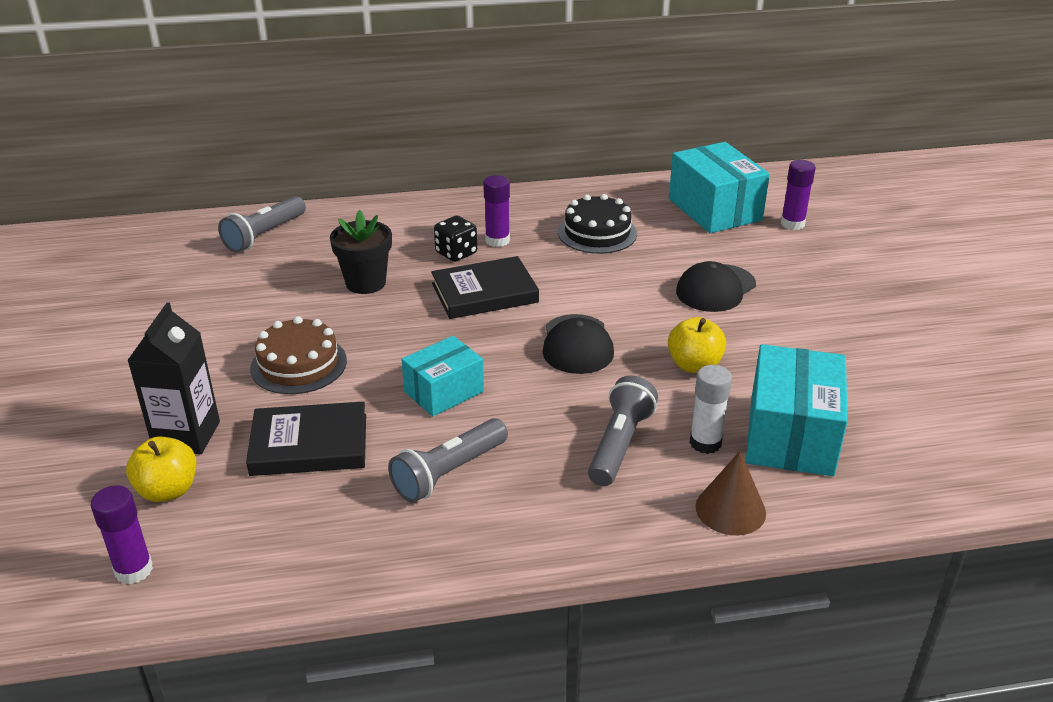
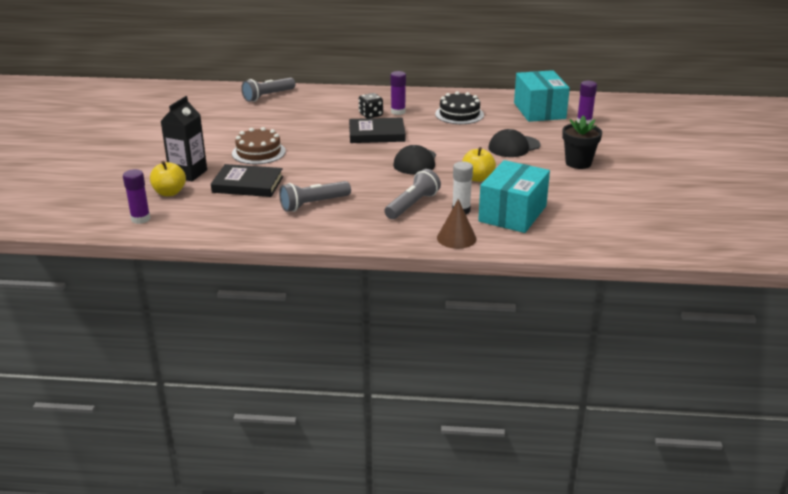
camera: 15 degrees right, 5 degrees down
(365, 283) = (312, 122): black flower pot -> black flower pot (578, 163)
(444, 392) = (329, 172): turquoise box -> none

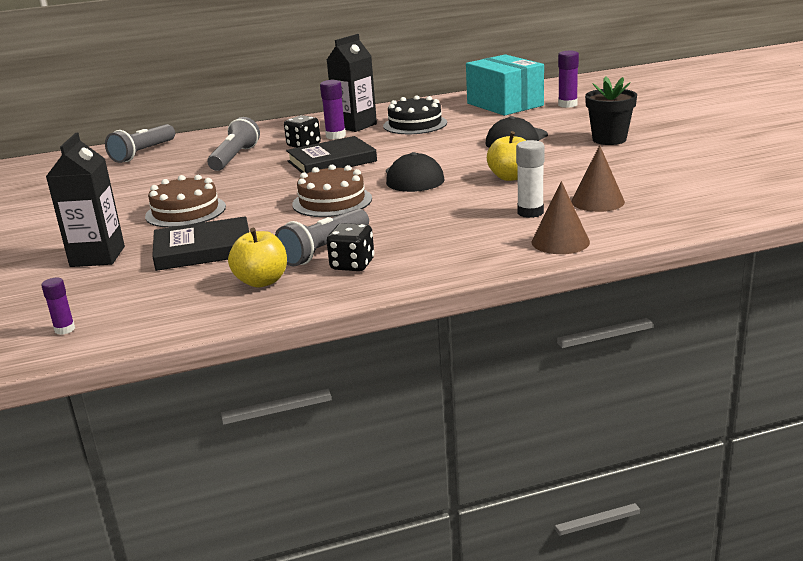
camera: 20 degrees left, 5 degrees down
(140, 219) = (65, 329): purple glue stick -> purple glue stick, size x0.62
(169, 192) = (87, 286): yellow apple -> yellow apple (262, 281)
(320, 219) = (352, 265): none -> black dice
(349, 168) = (332, 201): none -> brown cake
(412, 205) = (461, 221): grey flashlight -> grey flashlight (235, 158)
(418, 105) = (355, 126): none -> black carton
(513, 214) = (597, 201): turquoise box -> brown cone

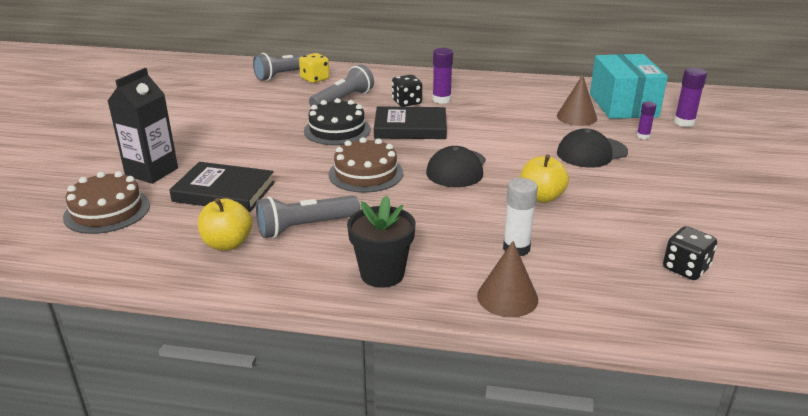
camera: 25 degrees right, 5 degrees up
(65, 329) = (58, 238): purple glue stick -> purple glue stick (643, 136)
(181, 149) = (315, 79): none -> yellow dice
(185, 211) = (253, 146): brown cake -> brown cake (107, 211)
(352, 265) = (309, 253): black dice -> black dice (685, 269)
(355, 126) = (468, 92): black carton -> none
(415, 124) = (519, 106): black cake -> black cake (337, 130)
(597, 201) = (593, 258): brown cone -> brown cone (576, 117)
(609, 139) = (683, 180): black flower pot -> black flower pot (382, 274)

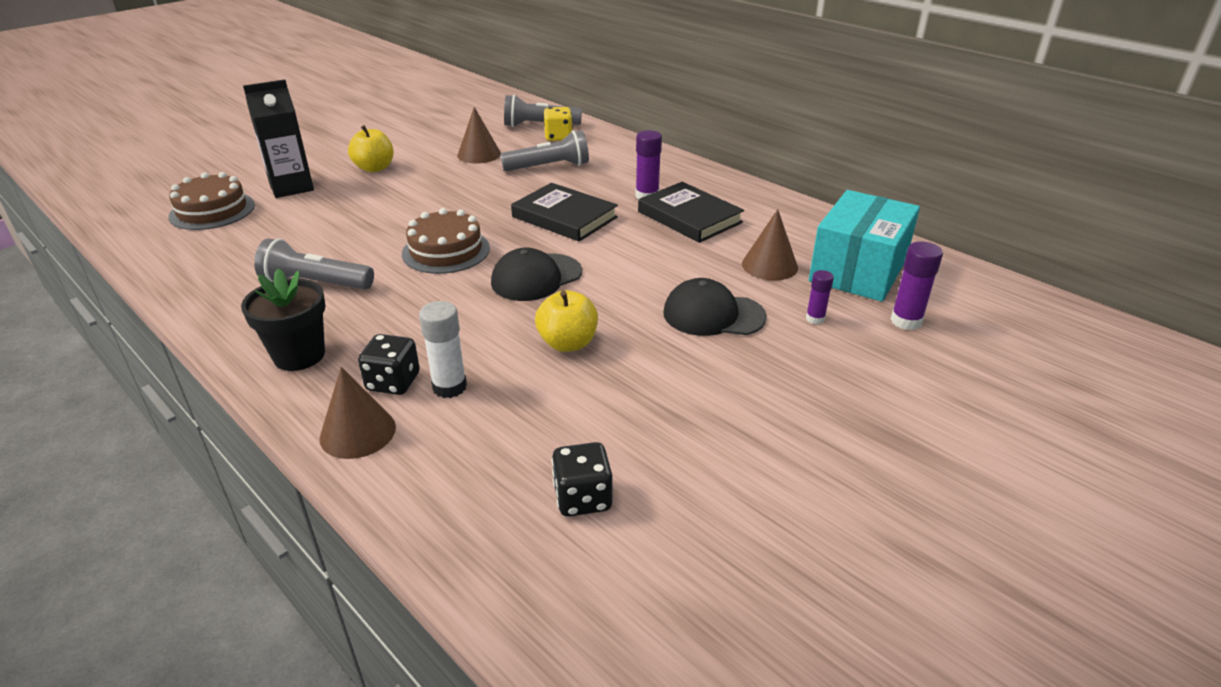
camera: 35 degrees right, 5 degrees up
(224, 192) = (311, 225): black book -> black book (689, 217)
(227, 244) = (240, 273): yellow apple -> yellow apple (374, 168)
(274, 105) = (479, 154): none -> brown cone
(337, 130) = (493, 197): black cake -> none
(406, 102) = (606, 188): black dice -> black dice (393, 382)

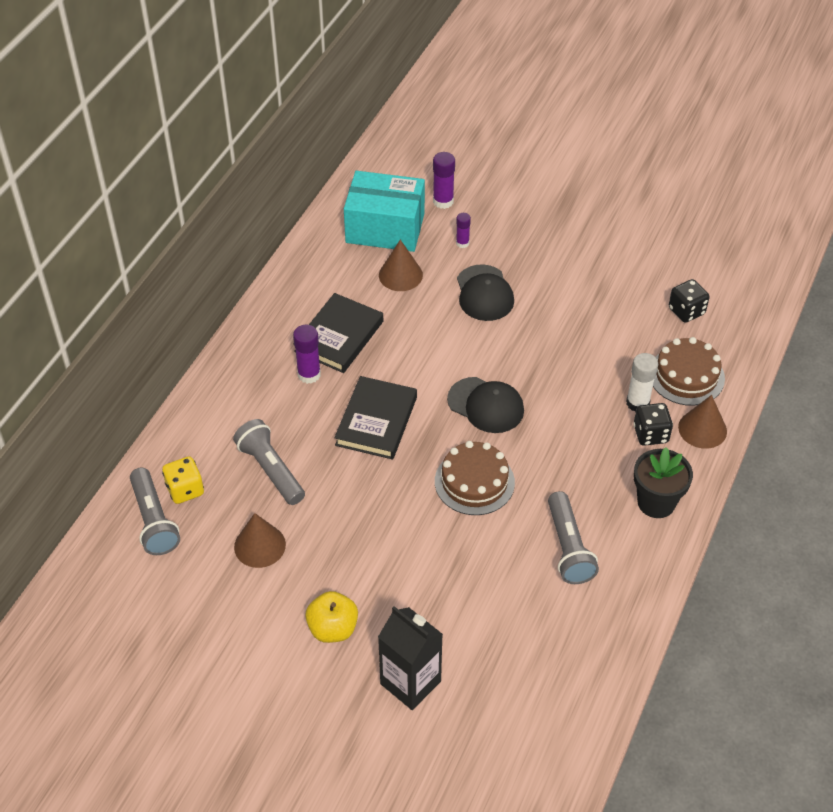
camera: 110 degrees left, 15 degrees up
(212, 211) = (492, 723): brown cake -> brown cake (686, 376)
(568, 343) = (559, 359): yellow apple -> none

